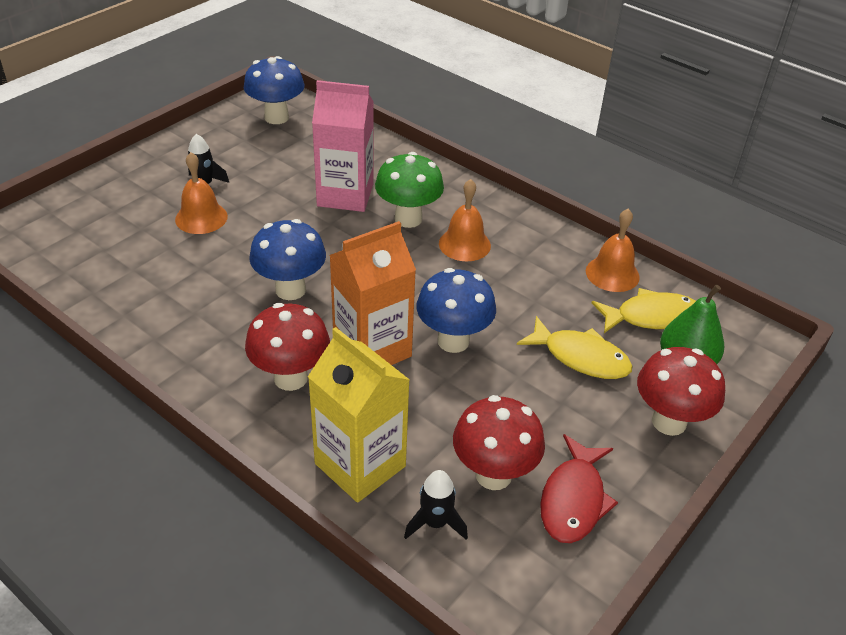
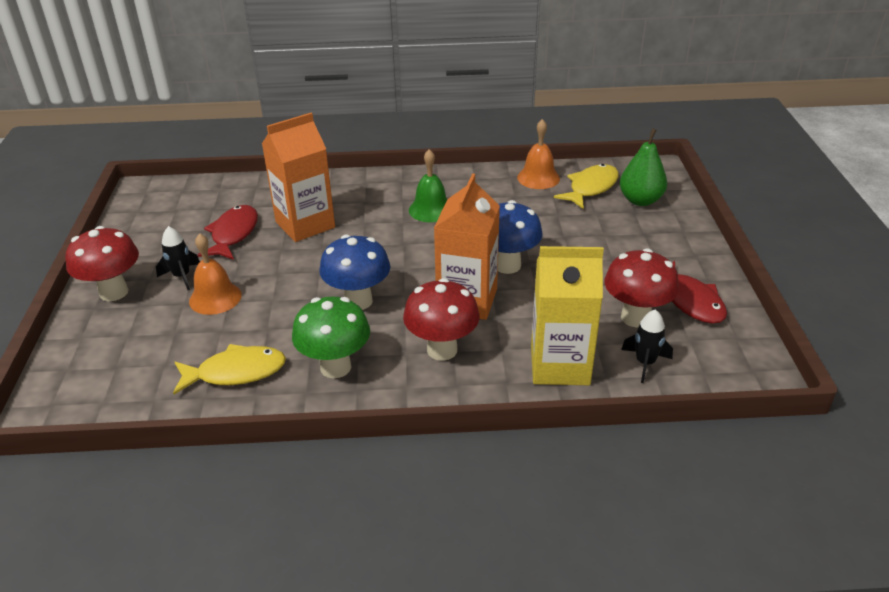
camera: 40 degrees left, 5 degrees down
(276, 117) = (170, 204): blue mushroom -> none
(284, 171) = (233, 234): none -> red fish
(345, 195) = (305, 225): pink carton -> orange carton
(408, 219) = (372, 215): green mushroom -> green mushroom (335, 367)
(464, 244) = (431, 209): orange bell -> green bell
(580, 357) = (587, 230): yellow fish -> yellow fish (236, 372)
(669, 422) = (675, 233): red mushroom -> red mushroom (114, 292)

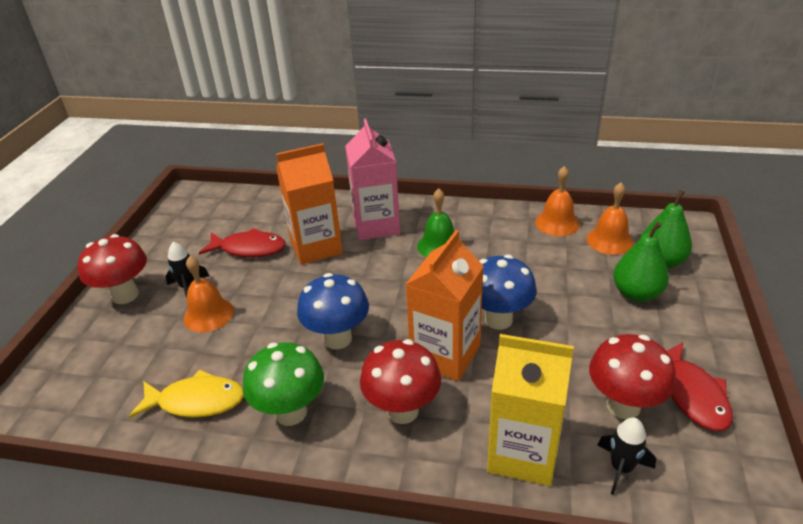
camera: 15 degrees right, 0 degrees up
(233, 234) = (249, 249): red fish -> red fish turned 75 degrees clockwise
(360, 198) = (376, 225): none -> pink carton
(591, 188) = (609, 240): yellow fish -> orange bell
(625, 229) = (636, 293): none -> green pear

